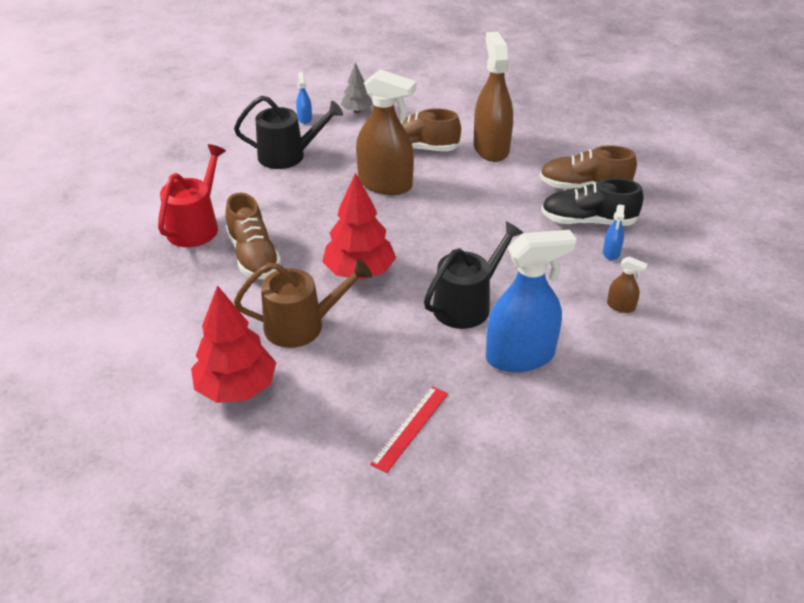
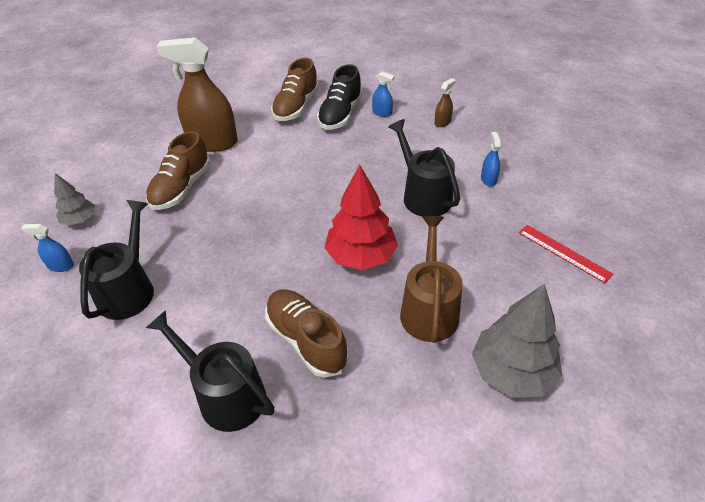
camera: 75 degrees left, 5 degrees up
(196, 226) = (226, 395): red watering can -> black watering can
(236, 388) = (511, 372): red tree -> grey tree
(253, 256) = (306, 340): brown shoe -> brown shoe turned 120 degrees counterclockwise
(385, 184) = (229, 218): brown spray bottle -> none
(520, 356) = (488, 179): blue spray bottle -> blue spray bottle, size x0.43

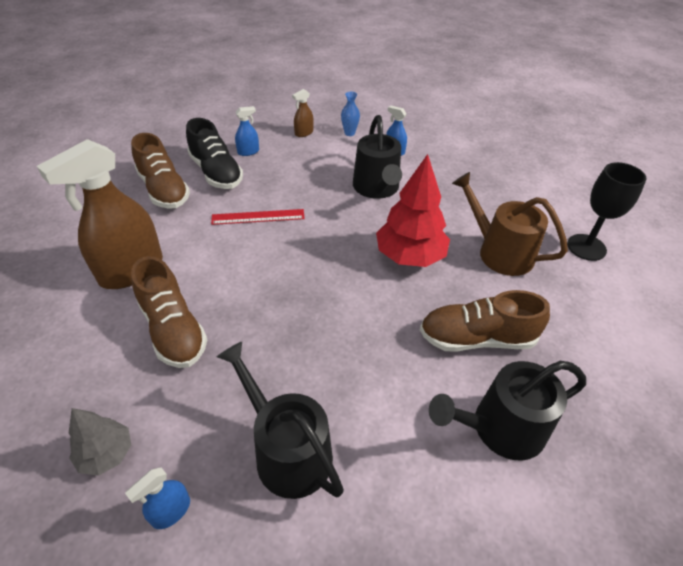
camera: 55 degrees left, 0 degrees up
(423, 196) = (377, 188): black watering can -> black watering can turned 105 degrees counterclockwise
(442, 122) = (304, 133): brown spray bottle -> brown spray bottle turned 120 degrees counterclockwise
(477, 143) = (349, 133): none -> blue vase
(511, 372) = (586, 247): grey tree -> black goblet
(563, 253) = (499, 165): red ruler -> red ruler (258, 217)

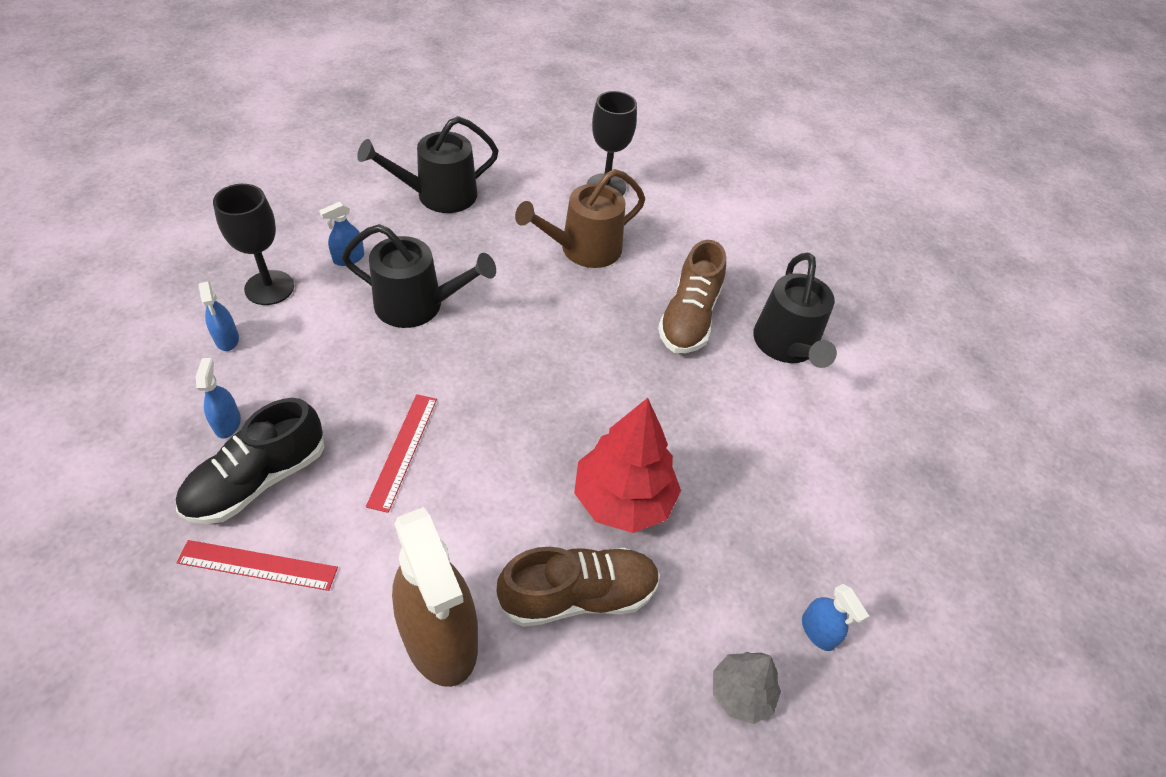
camera: 75 degrees left, 5 degrees up
(164, 190) = (257, 565): brown shoe -> red ruler
(216, 173) = (257, 480): black shoe -> black shoe turned 150 degrees clockwise
(287, 451) = (774, 512): black watering can -> black watering can (439, 195)
(304, 133) = (227, 339): brown spray bottle -> blue spray bottle
(349, 133) = (269, 288): blue vase -> black goblet
(410, 256) = (556, 322): red tree -> red tree (623, 499)

